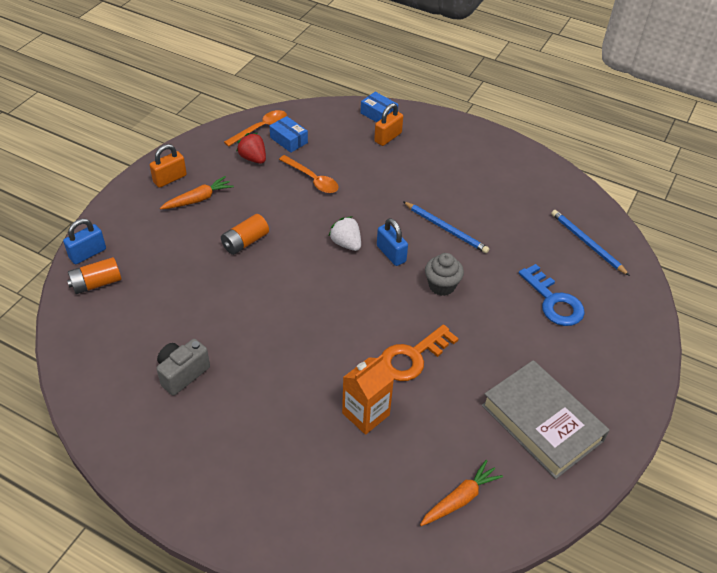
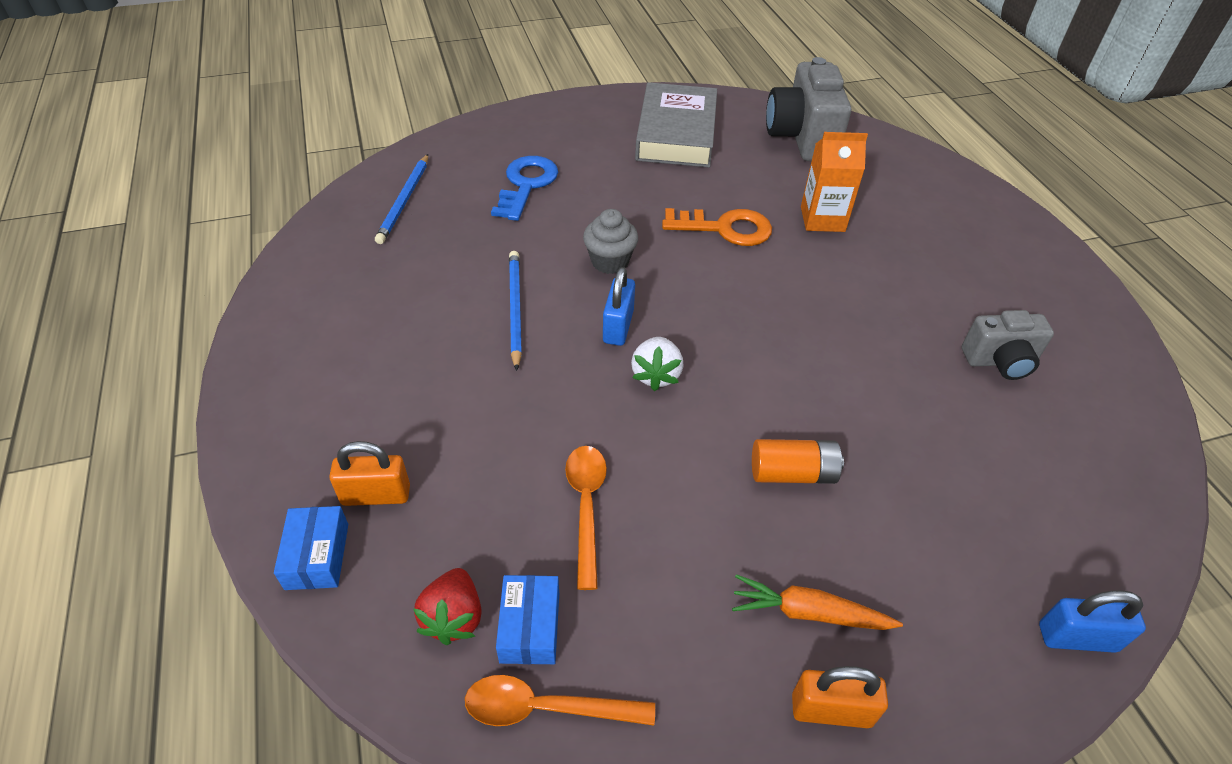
camera: 135 degrees left, 0 degrees up
(96, 283) = (1078, 564): orange battery -> none
(253, 158) = (635, 634): red strawberry -> red strawberry (453, 617)
(460, 499) = (802, 138): orange carrot -> grey camera

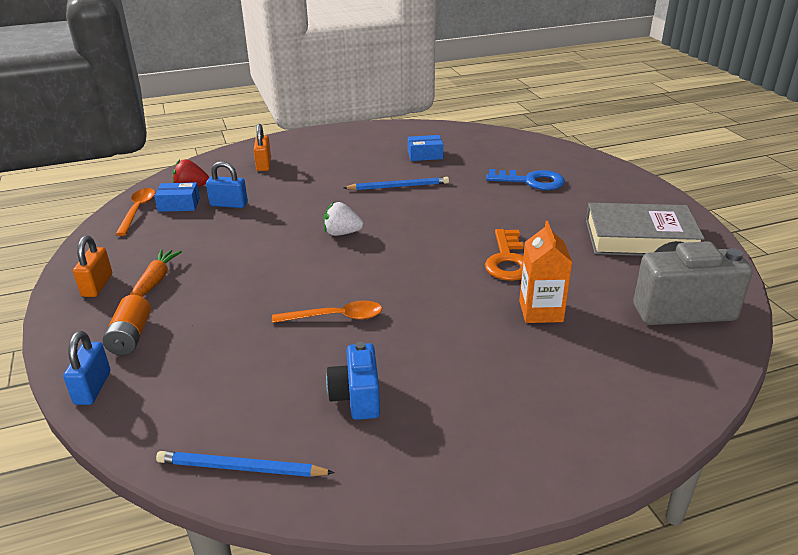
camera: 90 degrees right, 15 degrees down
(317, 556) = (233, 157): blue box -> blue box (425, 155)
(404, 201) = (495, 147): blue pencil -> blue pencil (241, 468)
(586, 507) = (244, 215): orange spoon -> orange spoon (335, 317)
(610, 261) = (452, 214): grey cupcake -> none
(618, 326) = (386, 219): blue padlock -> blue padlock (229, 204)
(792, 473) = (253, 281): orange battery -> orange battery (130, 337)
(1000, 362) = (357, 397): grey camera -> blue camera

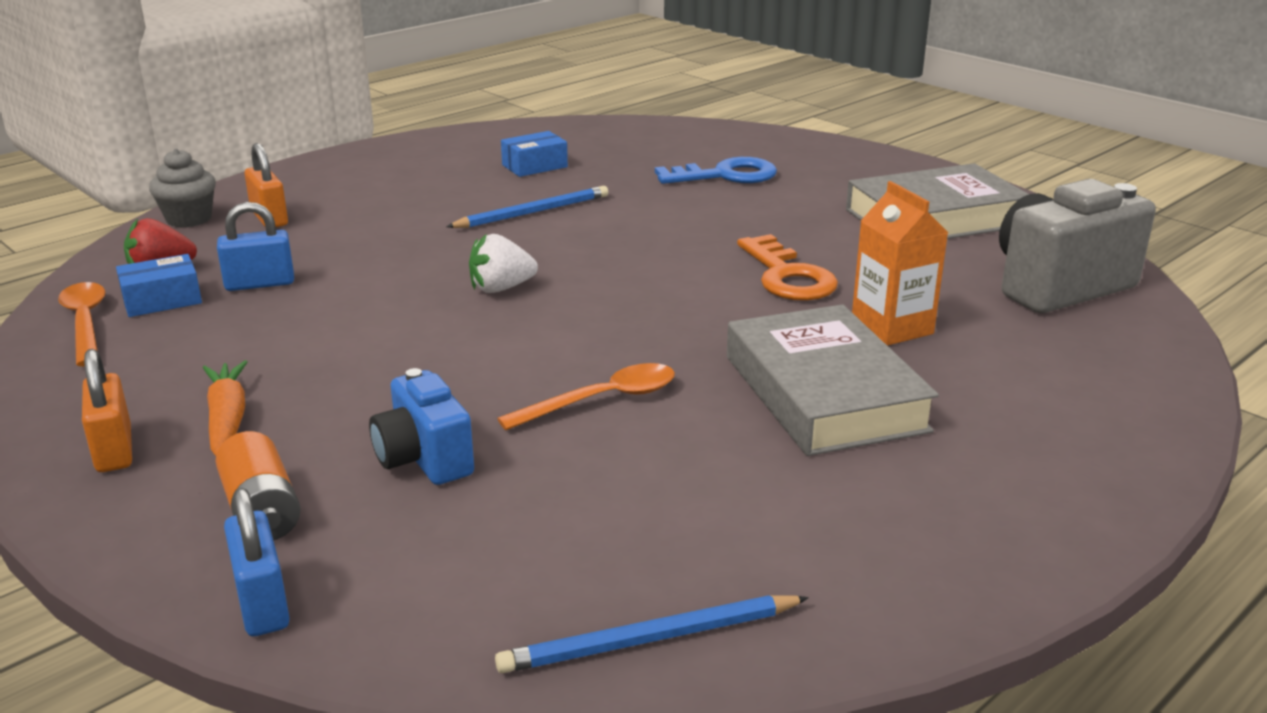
camera: 25 degrees left, 5 degrees down
(227, 158) = (189, 219): none -> grey cupcake
(357, 397) = (739, 496): blue camera -> blue camera (424, 459)
(460, 345) = (824, 393): none -> grey book

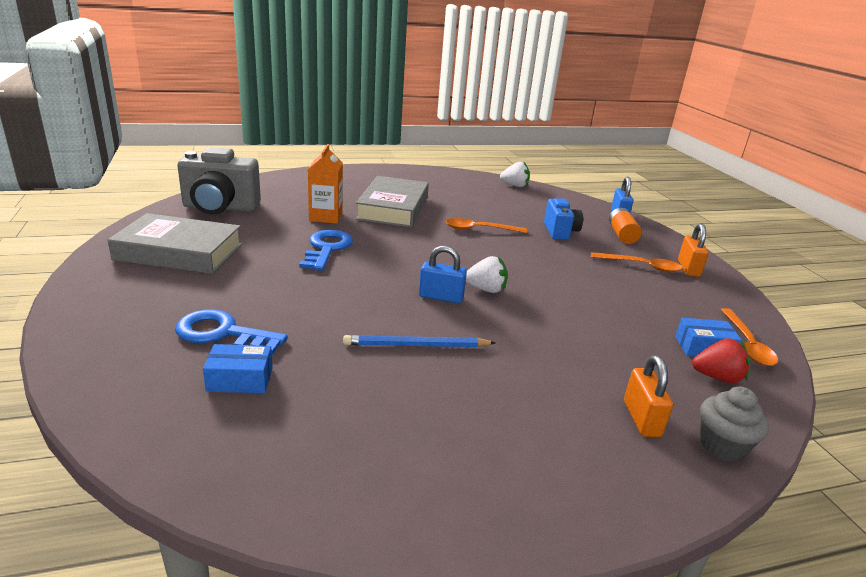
camera: 155 degrees left, 0 degrees up
(227, 420) = (641, 266): orange carrot -> orange spoon
(260, 283) = (638, 341): blue padlock -> blue padlock (441, 297)
(534, 166) = (358, 412): blue box -> blue box (240, 379)
(650, 639) = (514, 185): blue pencil -> white strawberry
(787, 276) = (327, 248): orange key -> blue key

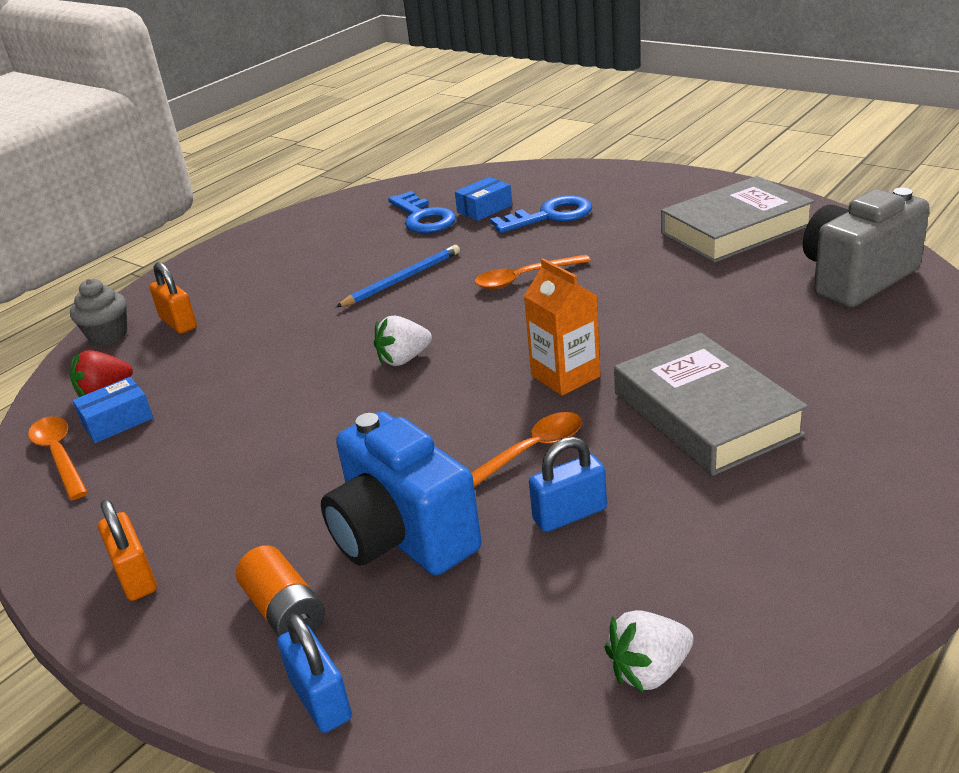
camera: 150 degrees right, 5 degrees up
(326, 217) = (738, 341): orange carton -> orange carton (565, 376)
(327, 248) = (636, 306): blue key -> blue key (423, 218)
(441, 297) = (438, 325): blue padlock -> blue padlock (569, 514)
(560, 232) = (402, 537): blue camera -> blue camera, size x1.67
(641, 266) = (221, 529): orange spoon -> orange spoon (524, 278)

